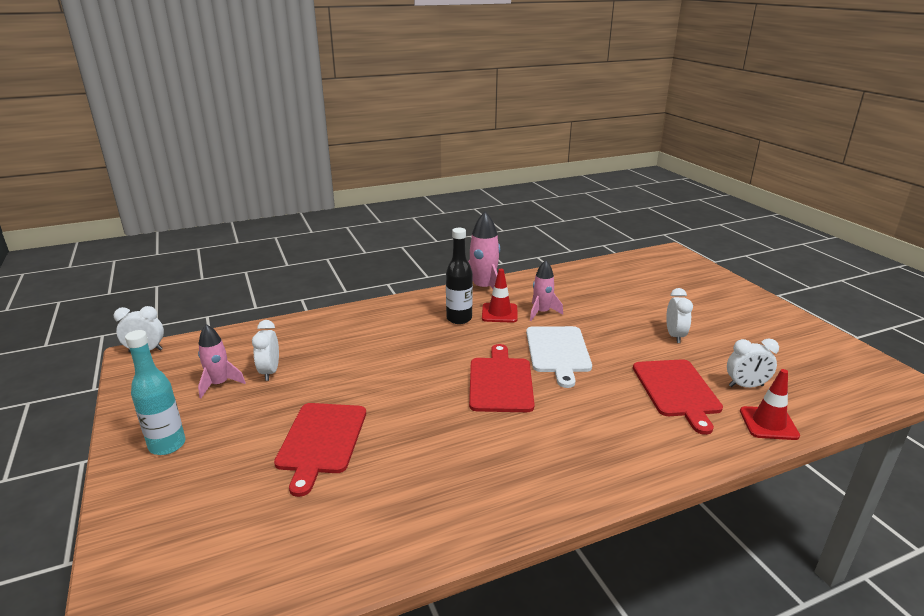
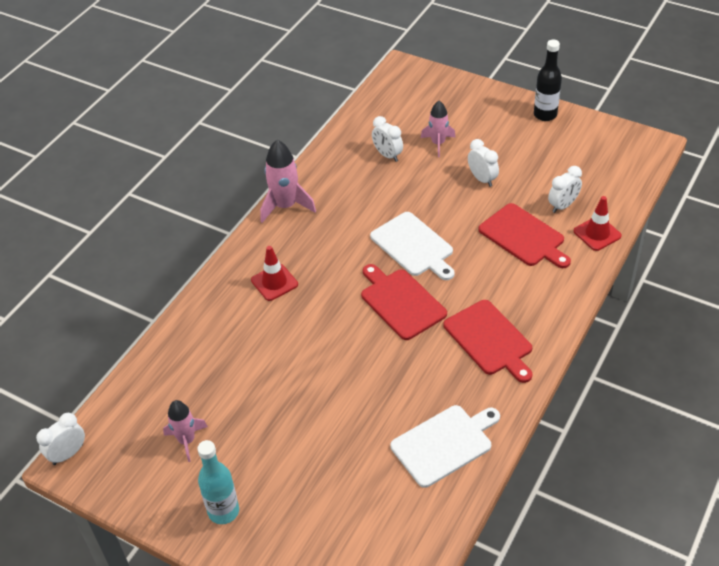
camera: 35 degrees left, 20 degrees up
(270, 372) = (212, 403): white clock -> white clock (387, 155)
(321, 441) = (331, 433): red cutting board -> red cutting board (489, 340)
(404, 512) = (444, 444): none -> white cutting board
(459, 319) = (302, 254): black bottle -> black bottle (545, 115)
(499, 313) = (329, 229): red traffic cone -> red traffic cone (274, 282)
(542, 312) = (362, 208): pink rocket -> pink rocket (438, 143)

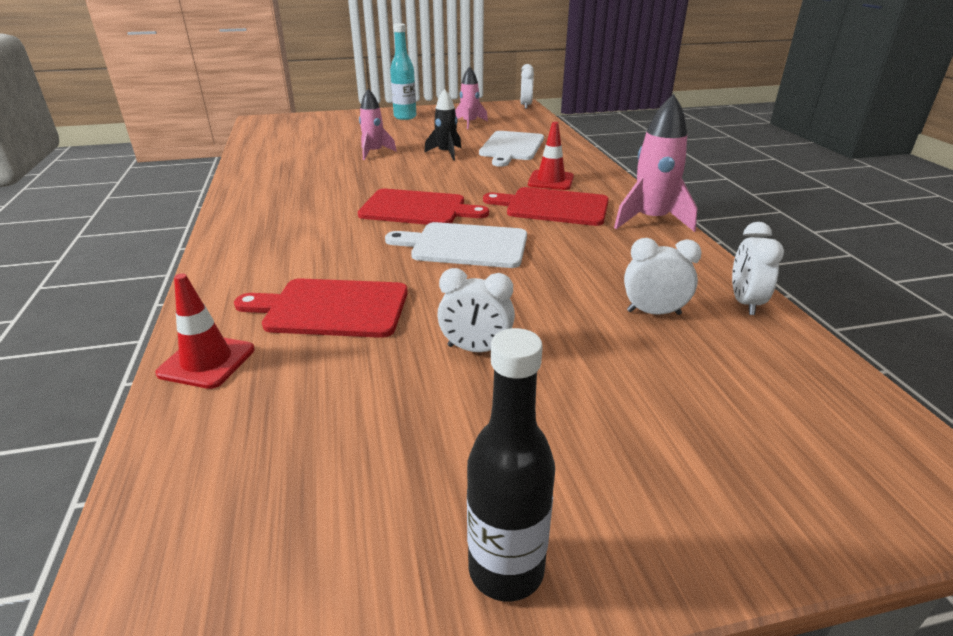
camera: 135 degrees right, 15 degrees down
(289, 379) = (446, 153): none -> black rocket
(438, 143) = (618, 366): pink rocket -> pink rocket (374, 153)
(444, 444) = (282, 167): white cutting board -> white cutting board (511, 147)
(489, 340) = (293, 218): red cutting board -> red cutting board (553, 207)
(563, 206) = (297, 375): white clock -> white clock (744, 302)

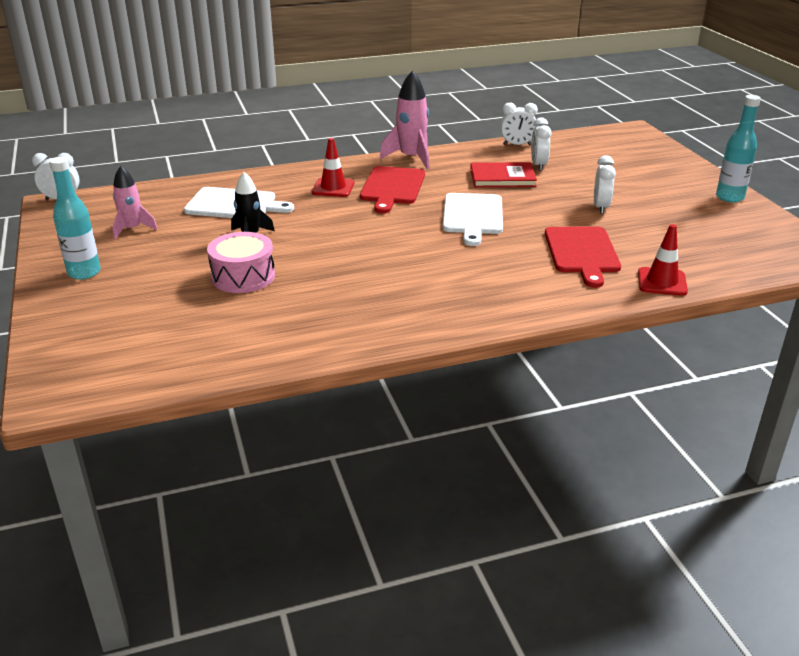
camera: 95 degrees left, 0 degrees up
(374, 153) = (243, 276): pink rocket -> pink drum
(417, 209) = (406, 238): red cutting board -> none
(506, 569) = (729, 197): black bottle -> turquoise bottle
(593, 276) = (502, 178): none -> red book

